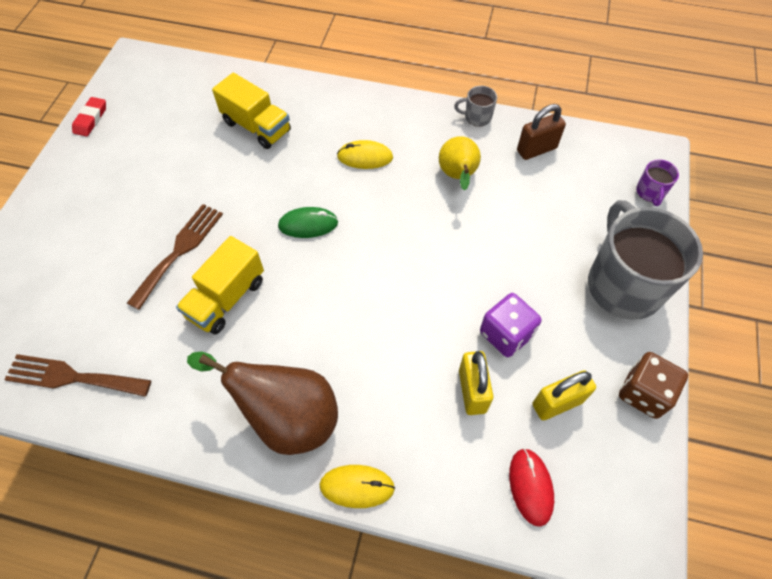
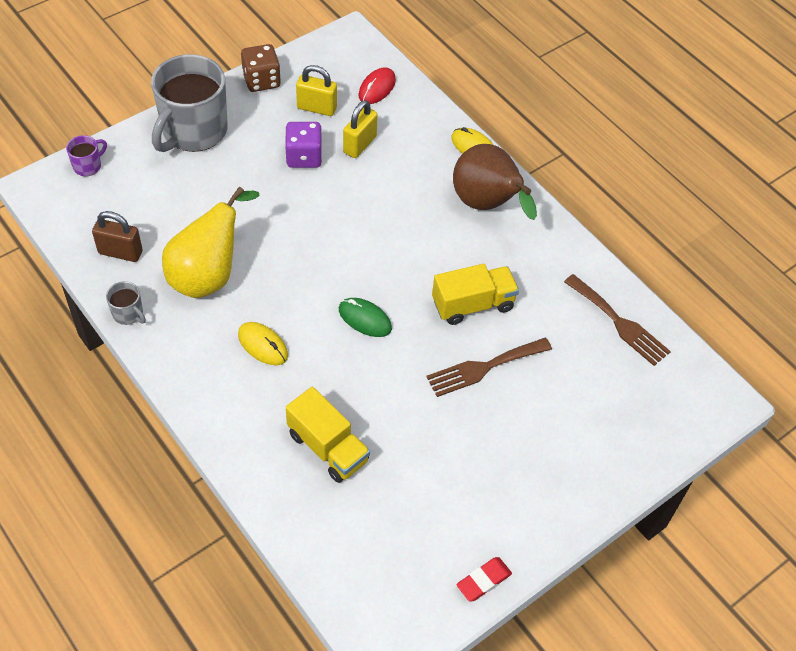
camera: 145 degrees left, 5 degrees down
(256, 127) = (328, 447): yellow truck -> yellow truck turned 150 degrees clockwise
(458, 176) = (208, 275): yellow pear -> yellow pear, size x1.61

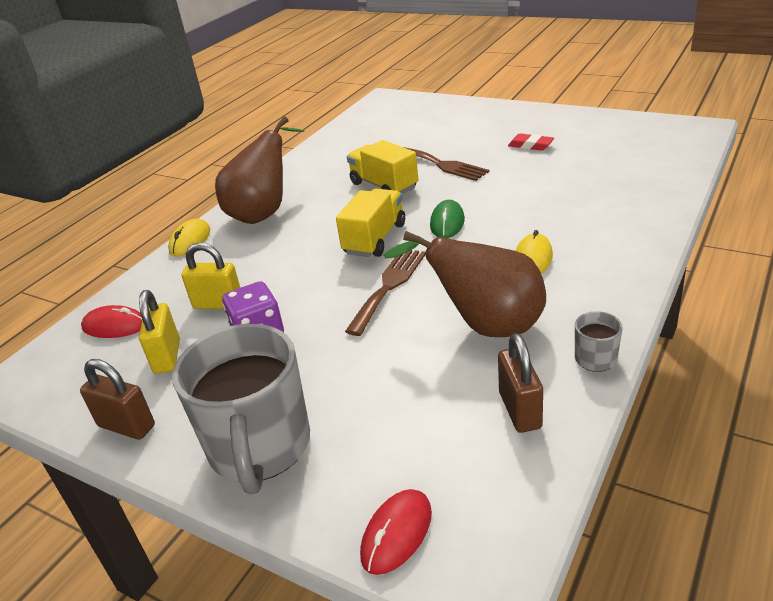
camera: 105 degrees left, 20 degrees down
(88, 166) = (397, 533): purple mug -> red mouse
(193, 131) = (259, 447): grey mug -> grey mug turned 75 degrees clockwise
(208, 275) = (485, 326): yellow pear -> brown pear
(261, 80) = (127, 426): brown dice -> brown padlock
(328, 447) = (590, 194): yellow truck -> yellow truck (375, 239)
(483, 581) = (607, 118): red eraser -> red eraser (530, 145)
(619, 323) = (350, 136): brown fork -> brown fork (389, 286)

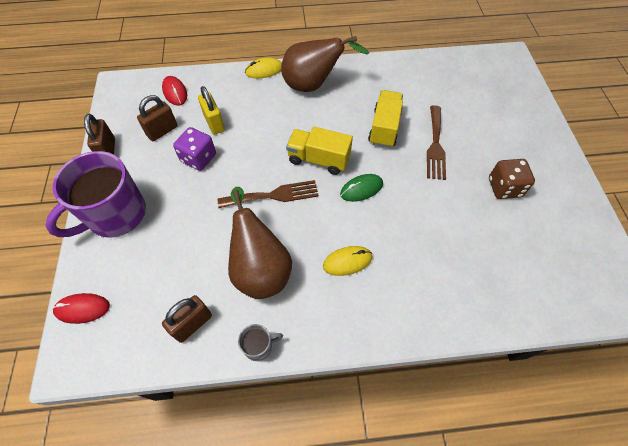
camera: 50 degrees right, 25 degrees up
(167, 356) = (162, 131): yellow padlock -> brown padlock
(259, 447) = (115, 215): grey mug -> purple mug
(375, 239) = (318, 159): yellow truck -> yellow truck turned 150 degrees counterclockwise
(530, 145) = (504, 187): red eraser -> brown dice

